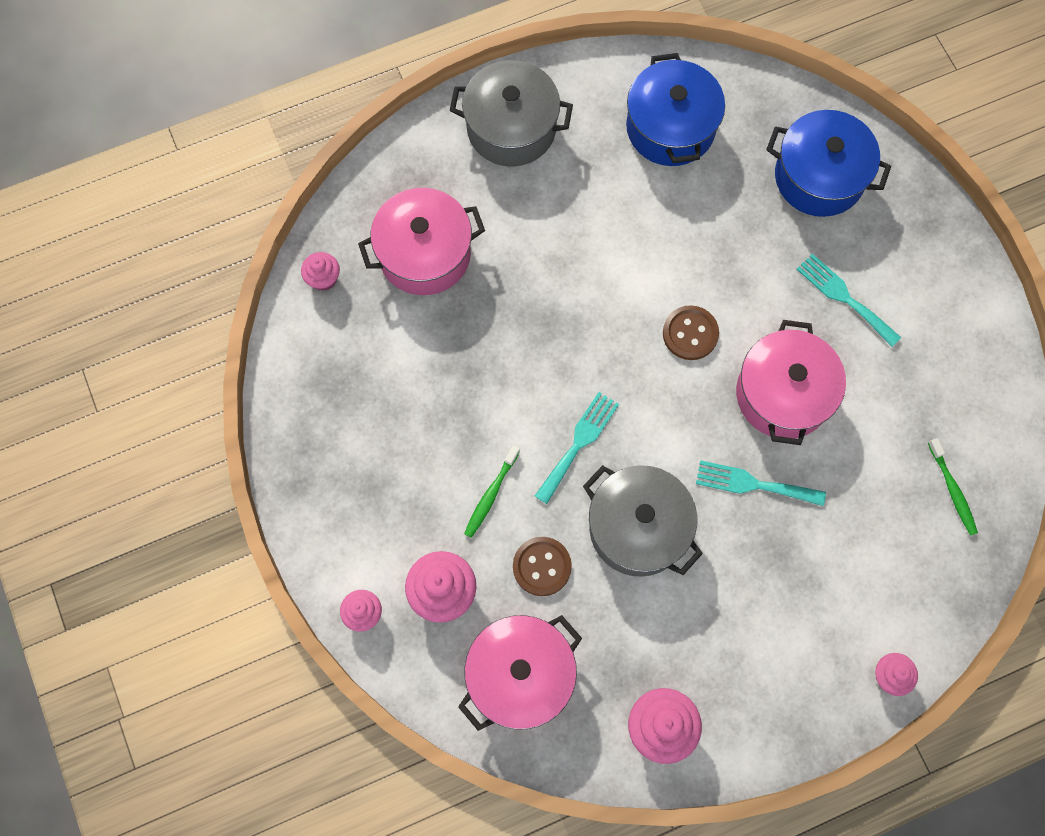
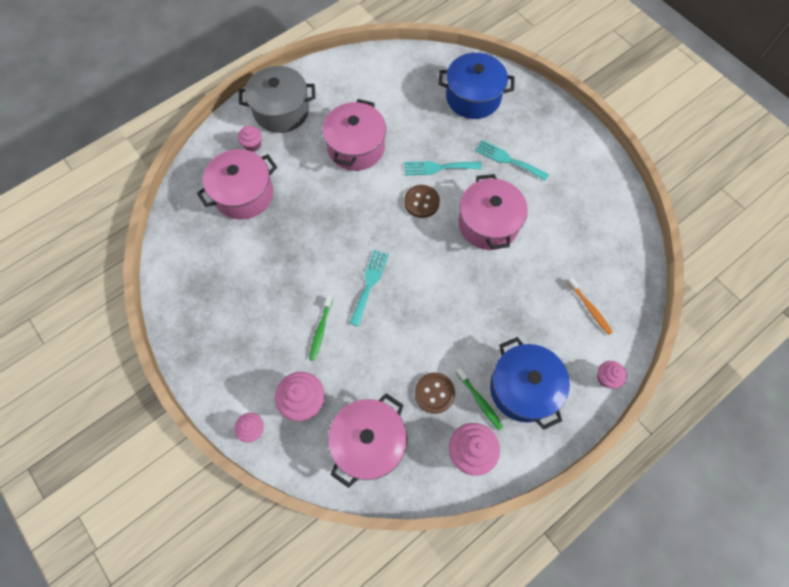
camera: 15 degrees left, 5 degrees down
(323, 279) = (181, 224): pink cupcake -> pink cupcake (252, 145)
(542, 566) = (365, 367): brown button -> brown button (434, 393)
(612, 218) = (356, 147): none -> pink pot
(638, 528) = (421, 327): grey pot -> none
(670, 127) = (377, 90): blue pot -> blue pot (523, 388)
(754, 484) = (486, 281): turquoise fork -> turquoise fork (438, 167)
(898, 566) = (589, 308): none -> orange toothbrush
(952, 490) = (607, 254): green toothbrush -> green toothbrush (479, 401)

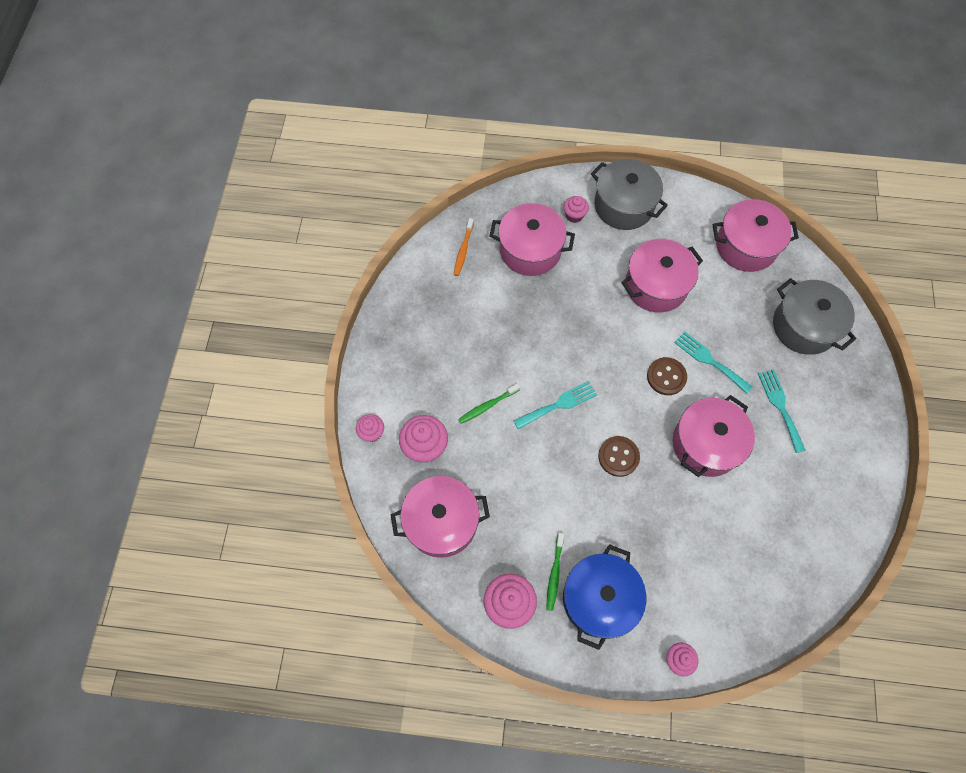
camera: 45 degrees right, 0 degrees up
(388, 75) = (746, 246): none -> pink pot
(434, 393) = (525, 534): brown button -> brown button (618, 457)
(473, 97) = (804, 326): blue pot -> grey pot
(589, 308) = (723, 592): orange toothbrush -> orange toothbrush (463, 250)

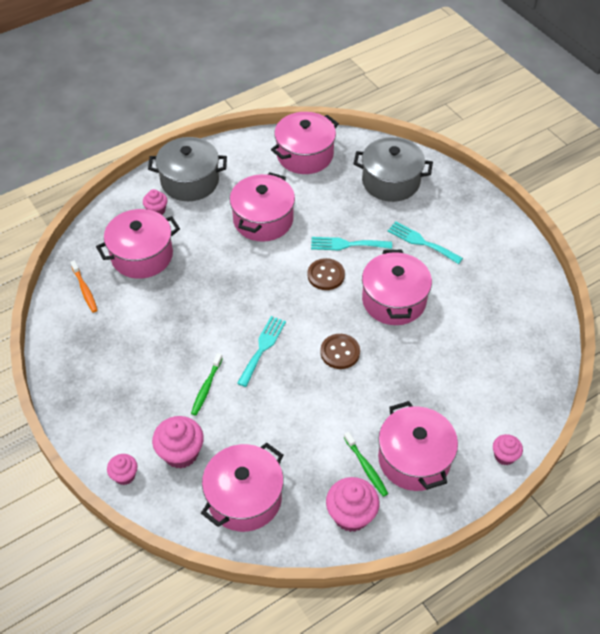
camera: 40 degrees left, 15 degrees down
(599, 599) = (414, 459): blue pot -> pink pot

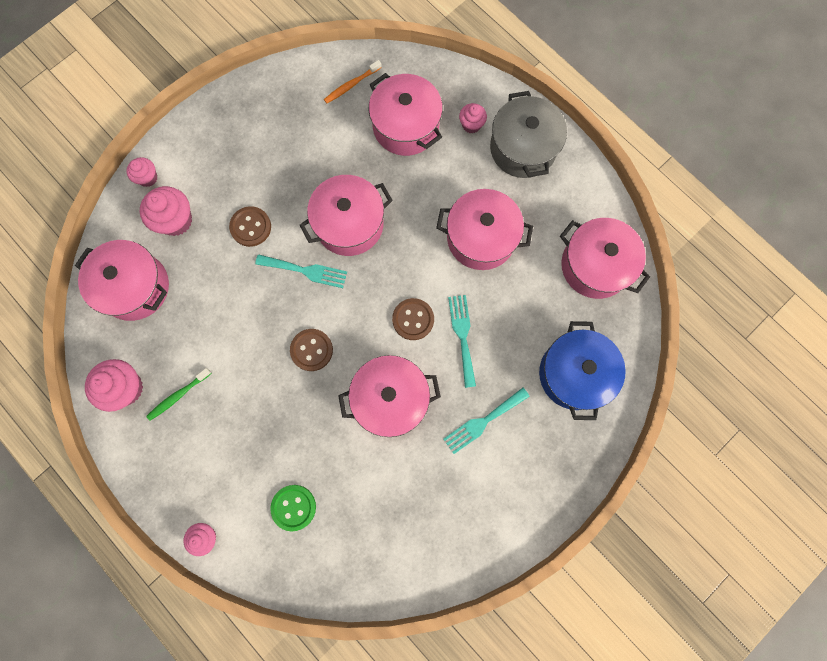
camera: 80 degrees right, 25 degrees up
(206, 387) = (251, 227): green toothbrush -> brown button
(391, 181) = (574, 374): grey pot -> blue pot
(414, 459) = (192, 442): pink pot -> pink pot (349, 224)
(421, 242) = (483, 421): turquoise fork -> turquoise fork turned 150 degrees counterclockwise
(482, 383) = (293, 507): none -> green button

